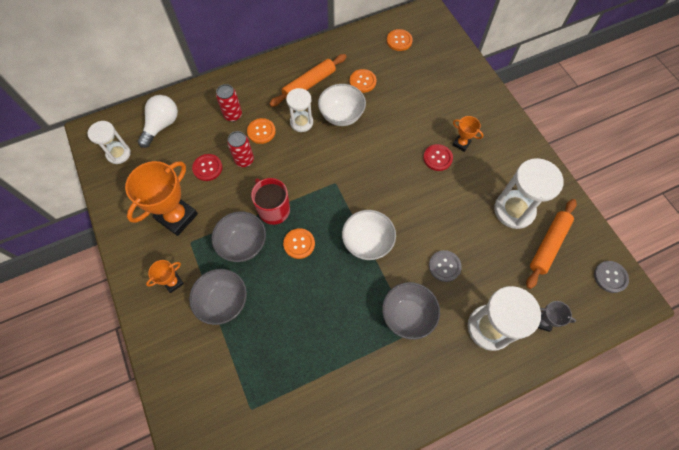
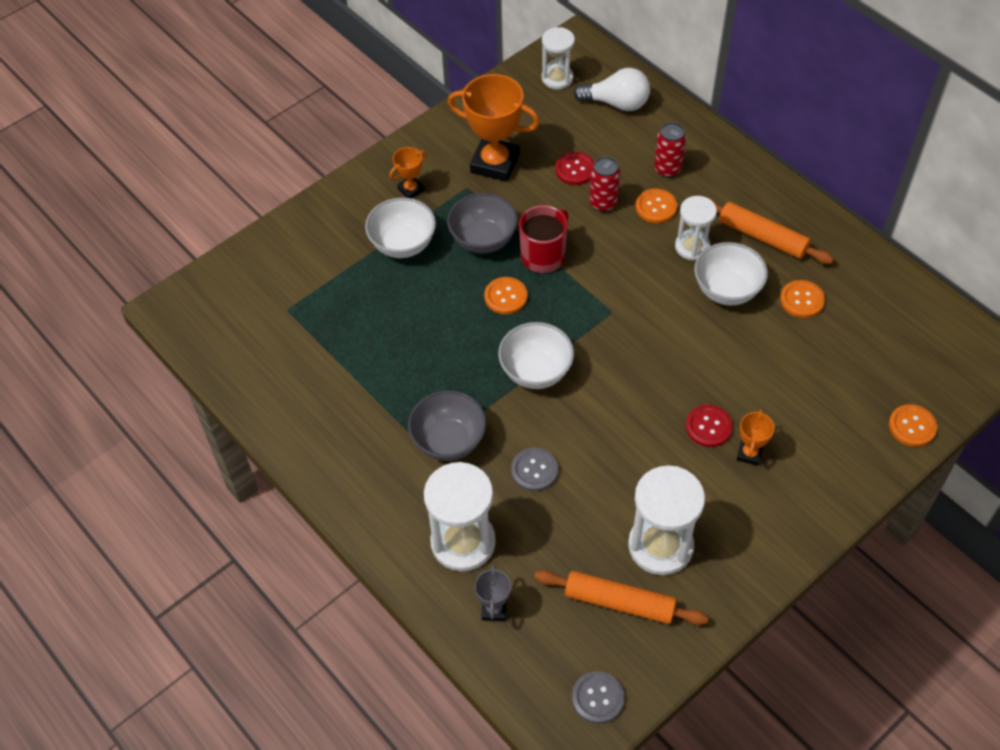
camera: 75 degrees right, 10 degrees down
(173, 282) = (411, 189): orange trophy -> orange trophy turned 75 degrees counterclockwise
(223, 302) = (403, 244): grey bowl -> white bowl
(399, 41) = (909, 328): orange button -> orange button (912, 426)

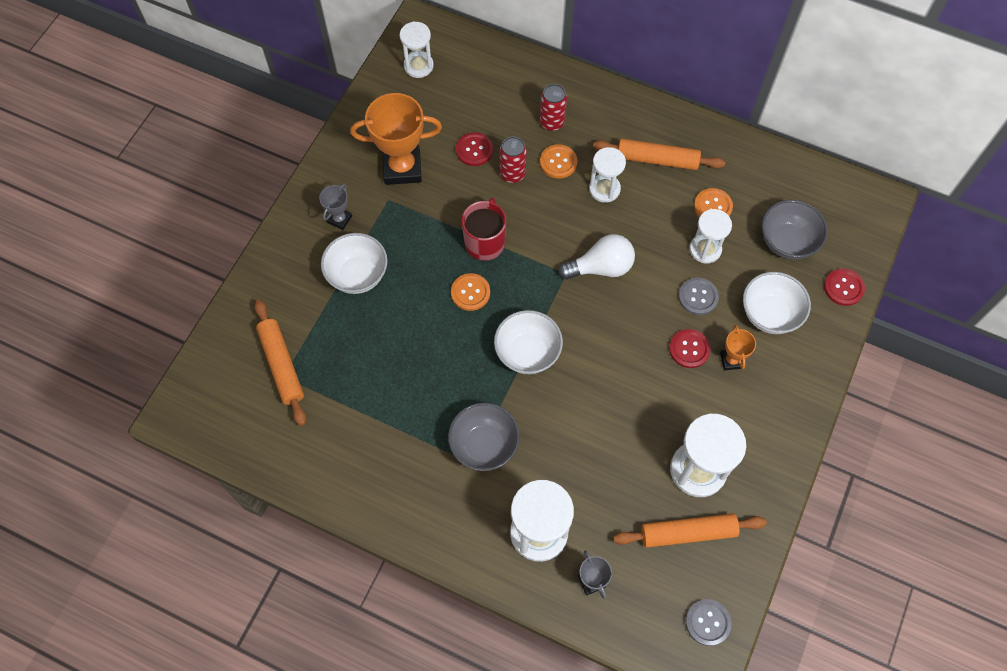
camera: 25 degrees left, 10 degrees up
(289, 299) = (281, 365): none -> orange rolling pin
(411, 189) = (339, 219): orange trophy -> grey trophy
(483, 239) = (426, 245): grey bowl -> grey bowl (787, 242)
(534, 470) = (567, 444): grey button -> grey button (698, 297)
(617, 103) = (481, 73): white light bulb -> white light bulb (601, 267)
(726, 290) = (649, 219): white bowl -> white bowl (769, 314)
(773, 338) = (705, 249): none -> white hourglass
(912, 426) = (843, 287): orange button -> red button

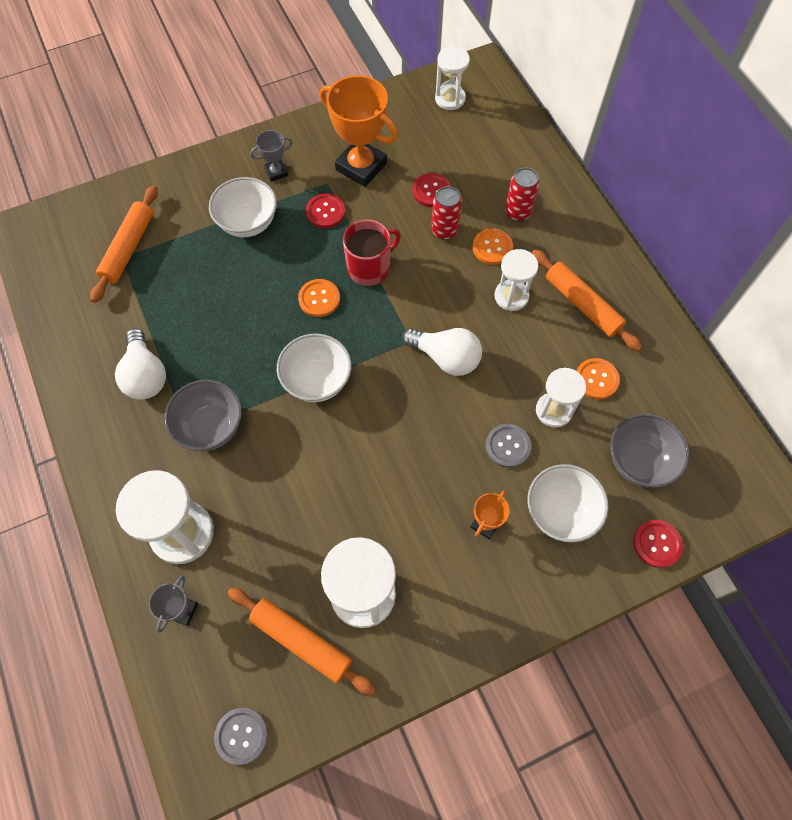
camera: 40 degrees right, 0 degrees up
(397, 448) = (145, 375): none -> white light bulb
(689, 349) = (456, 484): red button -> red button (325, 212)

